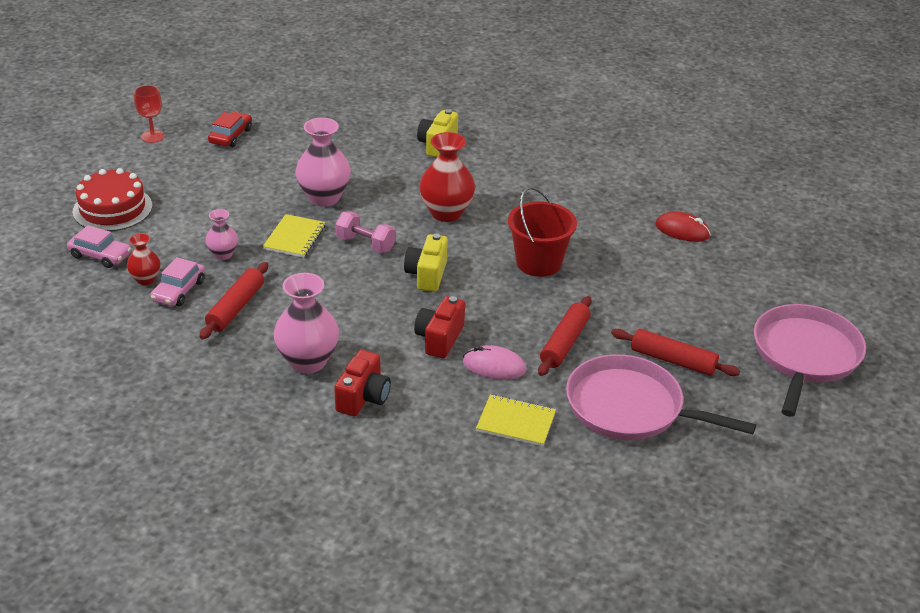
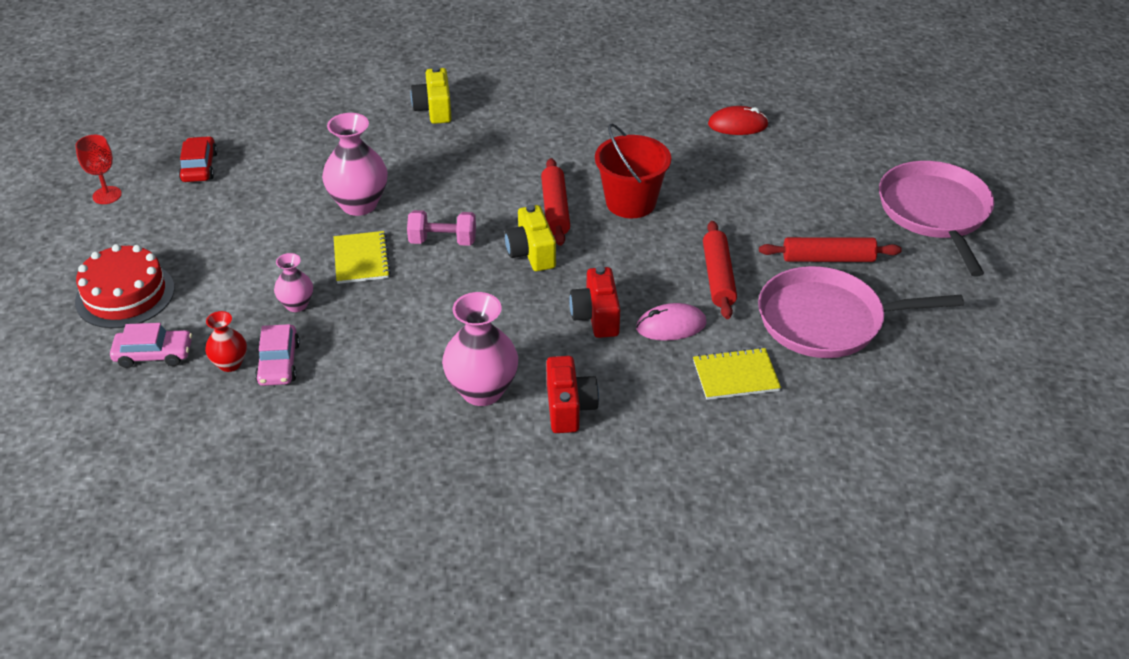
camera: 25 degrees left, 5 degrees up
(235, 307) = (358, 360): red rolling pin -> red rolling pin (555, 209)
(446, 213) = (499, 180): red vase -> none

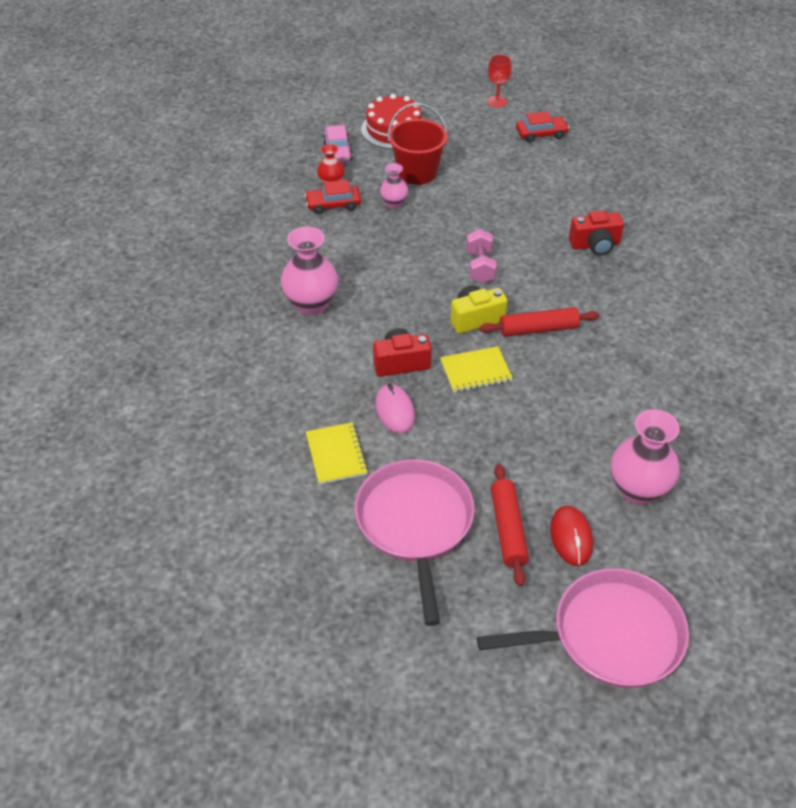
camera: 85 degrees right, 5 degrees up
(279, 363) = (333, 205): pink car -> red car
(359, 204) = (516, 217): pink vase -> pink vase (638, 490)
(361, 259) = (449, 227): yellow notebook -> yellow notebook (475, 371)
(434, 109) = (663, 242): yellow camera -> none
(569, 408) = (295, 353): red camera -> red camera (595, 245)
(631, 202) = (561, 378): red bucket -> red bucket (417, 173)
(718, 277) = (465, 442): red rolling pin -> none
(737, 125) = (719, 459): red mouse -> red mouse (571, 537)

